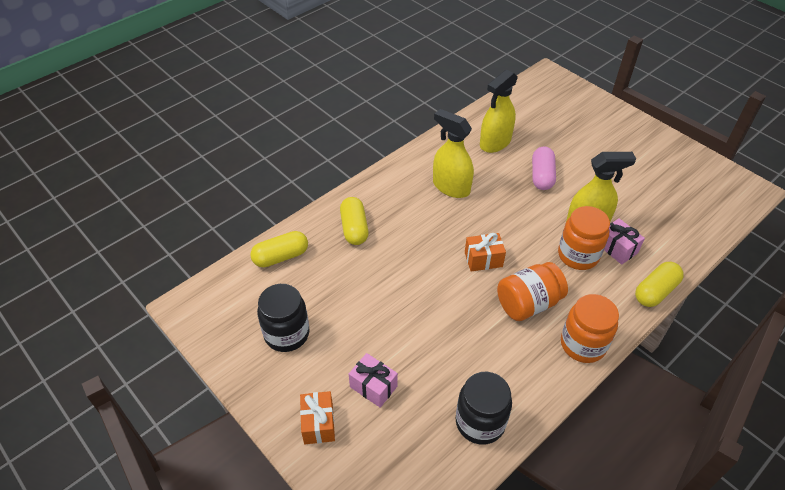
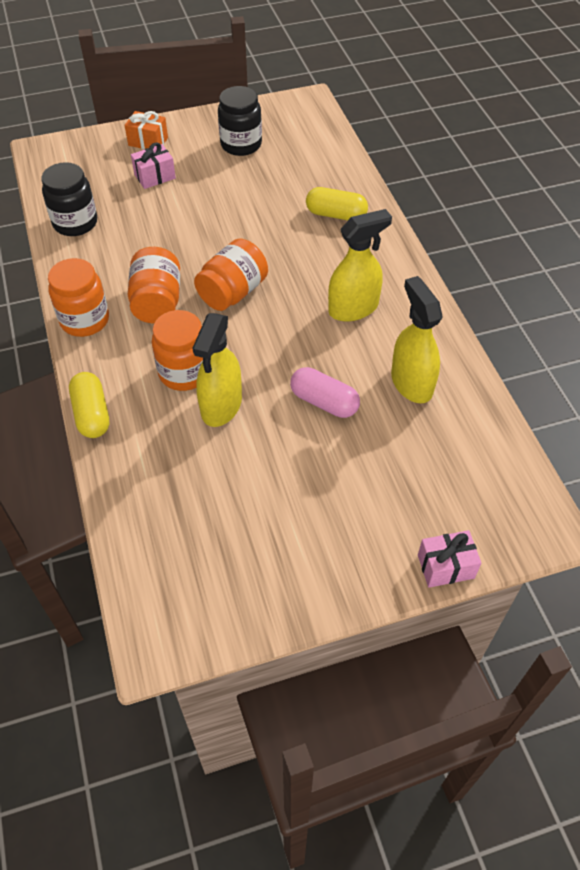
camera: 115 degrees right, 5 degrees up
(281, 257) = (329, 160): yellow capsule -> none
(483, 259) = (233, 292): orange gift -> orange jar
(617, 248) = (168, 413): pink gift -> pink gift (445, 566)

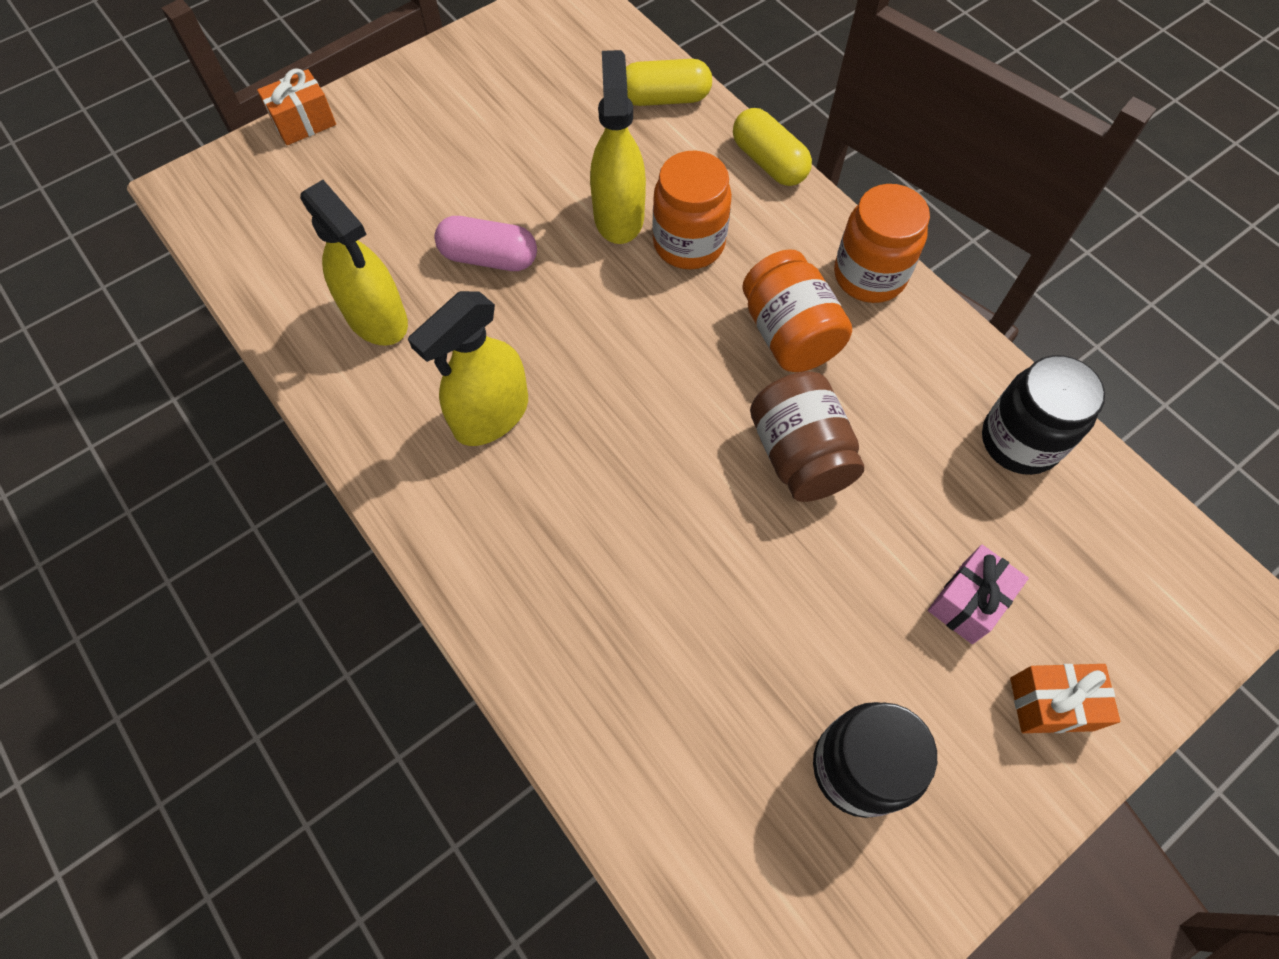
camera: 160 degrees right, 10 degrees up
(192, 246) = (799, 455): none -> brown jar
(233, 292) = (688, 386): orange jar -> none
(336, 214) = (583, 617): yellow capsule -> yellow capsule (665, 98)
(445, 566) = (304, 122): pink gift -> orange gift

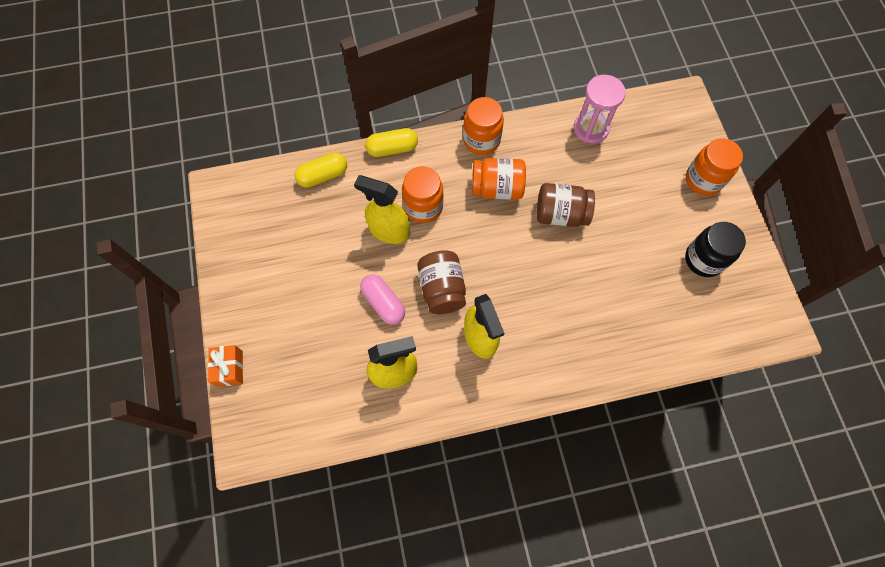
camera: 65 degrees left, 5 degrees up
(489, 258) = (383, 303): pink capsule -> pink capsule turned 75 degrees counterclockwise
(553, 327) = (442, 289): none -> brown jar
(665, 98) = (323, 176): yellow capsule -> yellow capsule turned 45 degrees clockwise
(968, 602) = (652, 186): pink gift -> none
(1020, 441) = (591, 128): black jar -> pink hourglass
(1051, 703) = (703, 180): orange gift -> orange jar

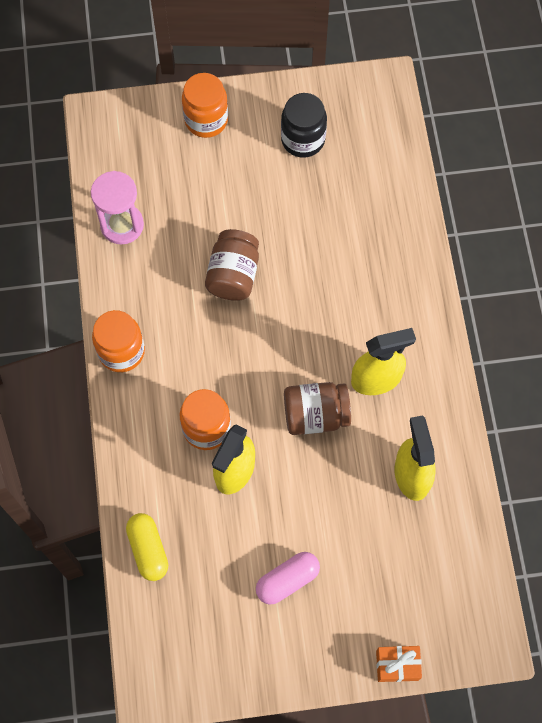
camera: 85 degrees left, 0 degrees up
(383, 303) = (327, 482): pink capsule -> pink capsule (287, 580)
(392, 148) = (119, 460): yellow capsule -> none
(497, 188) = (191, 341): orange jar -> none

